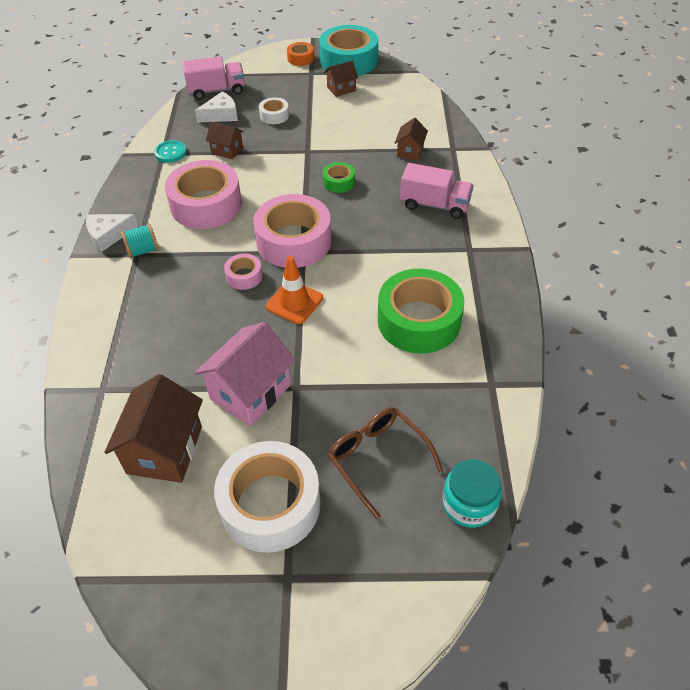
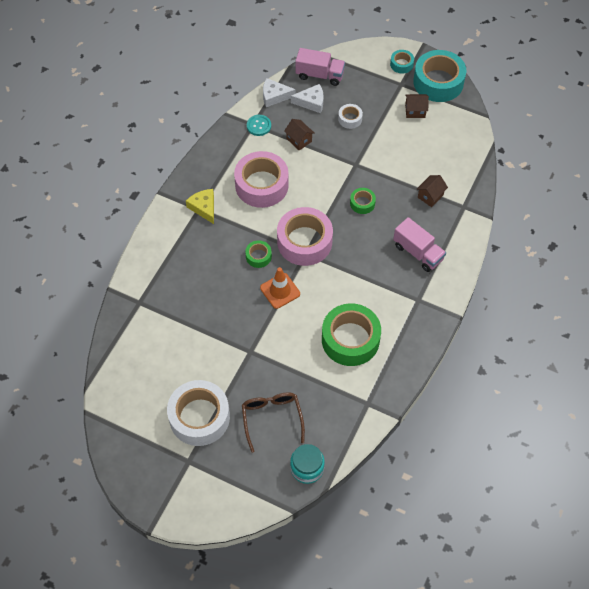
camera: 25 degrees right, 10 degrees up
(108, 235) = (187, 185): white cheese -> white cheese (274, 96)
(143, 251) = (204, 207): turquoise spool -> yellow cheese
(164, 450) = (158, 358): brown house -> none
(244, 276) = (258, 256): pink tape -> green tape
(250, 392) = (222, 342): pink house -> none
(300, 58) = (401, 64): orange tape -> turquoise tape

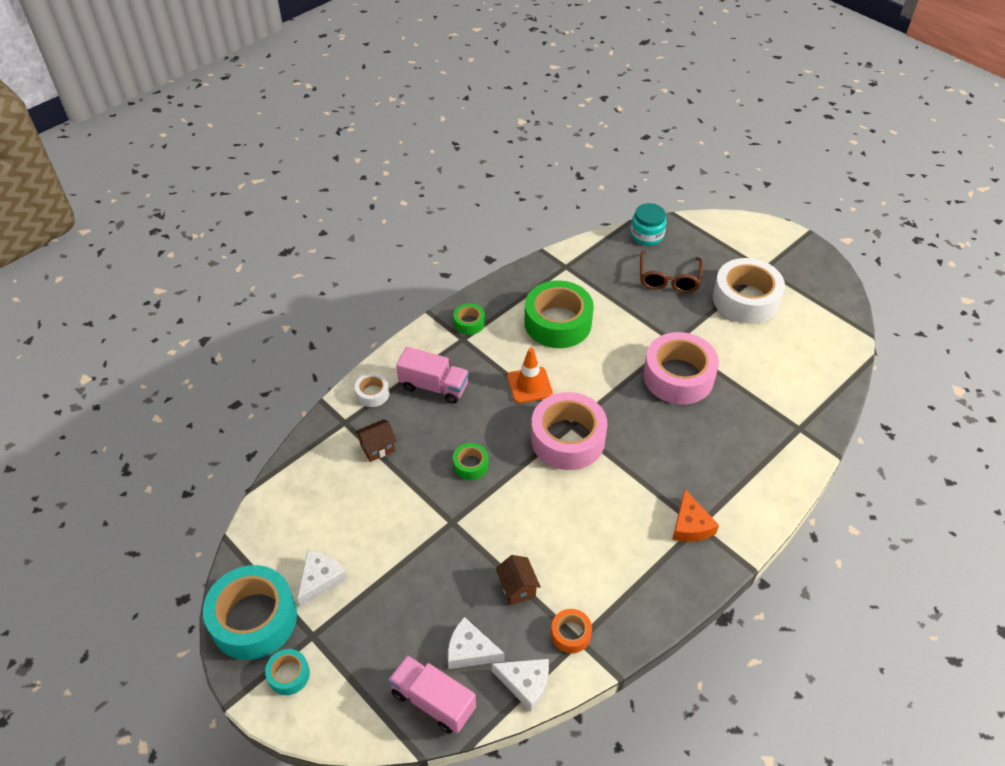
camera: 160 degrees left, 10 degrees down
(204, 207) = (690, 525): yellow cheese -> orange cheese
(258, 256) = (633, 438): green tape -> green tape (469, 323)
(259, 126) = (570, 634): turquoise button -> orange tape
(261, 185) = (598, 533): pink tape -> pink tape (678, 376)
(280, 291) = (619, 392): orange traffic cone -> orange traffic cone (529, 385)
(350, 119) = (424, 598): white tape -> white tape (372, 393)
(415, 111) = (320, 579): brown house -> white cheese
(418, 252) = (434, 386): pink truck -> pink truck turned 135 degrees clockwise

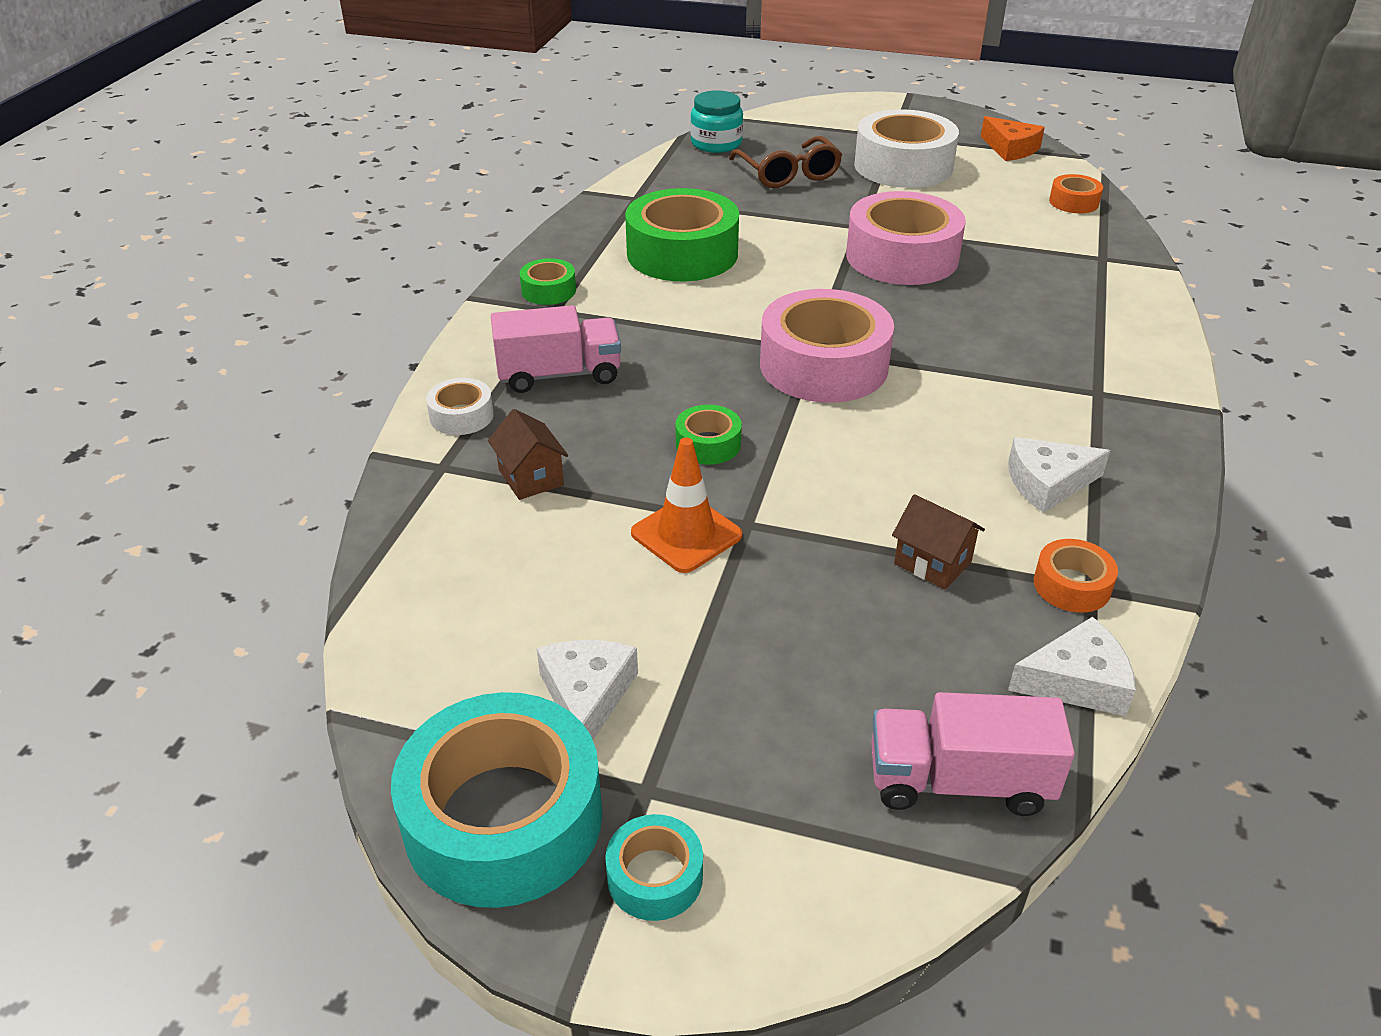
camera: 30 degrees left, 10 degrees down
(377, 447) = (531, 478): brown house -> brown house turned 60 degrees counterclockwise
(470, 650) = (945, 678): white cheese -> white cheese (1047, 483)
(529, 385) = (708, 327): orange traffic cone -> orange traffic cone (686, 534)
(690, 525) = (1088, 395): orange cheese -> orange cheese (1010, 149)
(826, 374) = (1073, 202): none -> orange tape

